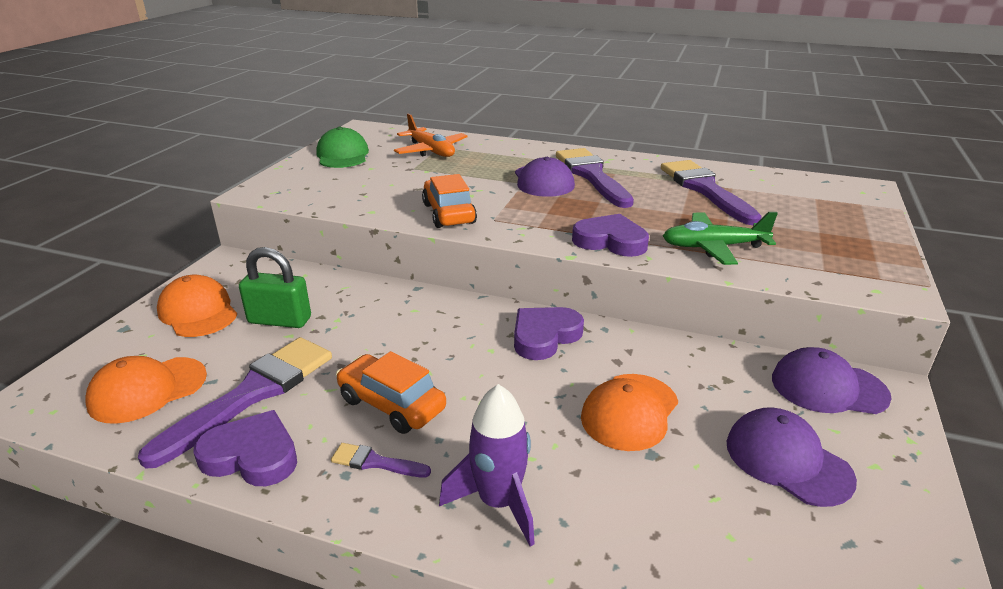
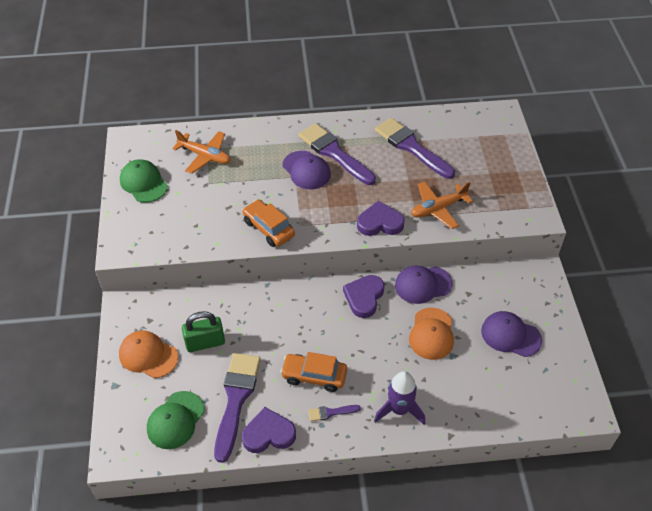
camera: 25 degrees left, 20 degrees up
(147, 390) = (175, 420): orange cap -> green cap
(713, 247) = (438, 208): green plane -> orange plane
(828, 387) = (516, 281): purple cap -> purple cap (423, 284)

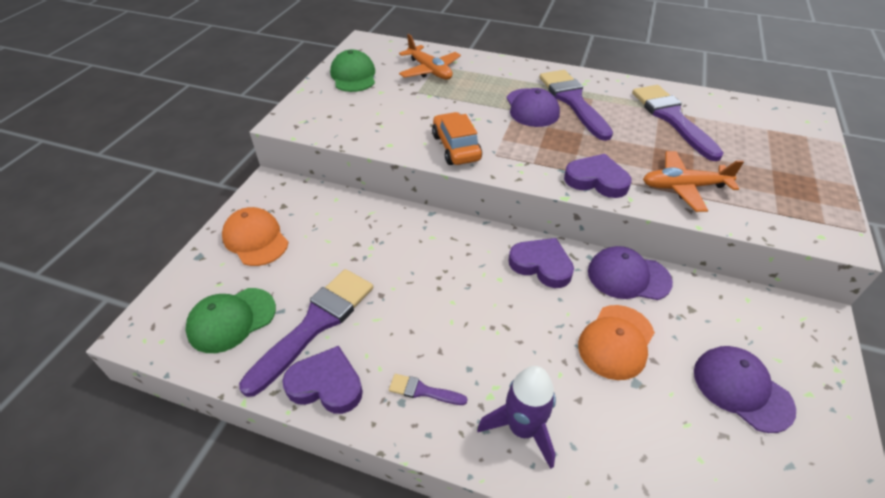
camera: 25 degrees right, 5 degrees down
(205, 342) = (324, 248): green padlock -> none
(314, 376) = (427, 334): orange car -> none
(364, 297) = (541, 265): purple heart -> purple heart turned 75 degrees clockwise

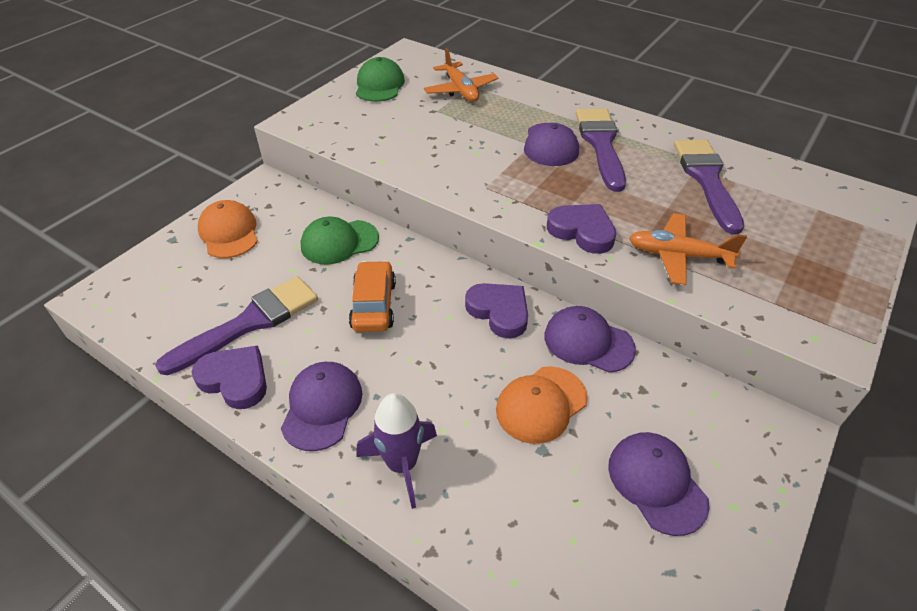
camera: 15 degrees right, 0 degrees up
(231, 320) = (176, 303): green cap -> green cap (339, 242)
(423, 391) = (322, 406): purple brush -> purple cap
(456, 147) = (448, 173): orange car -> orange car (373, 305)

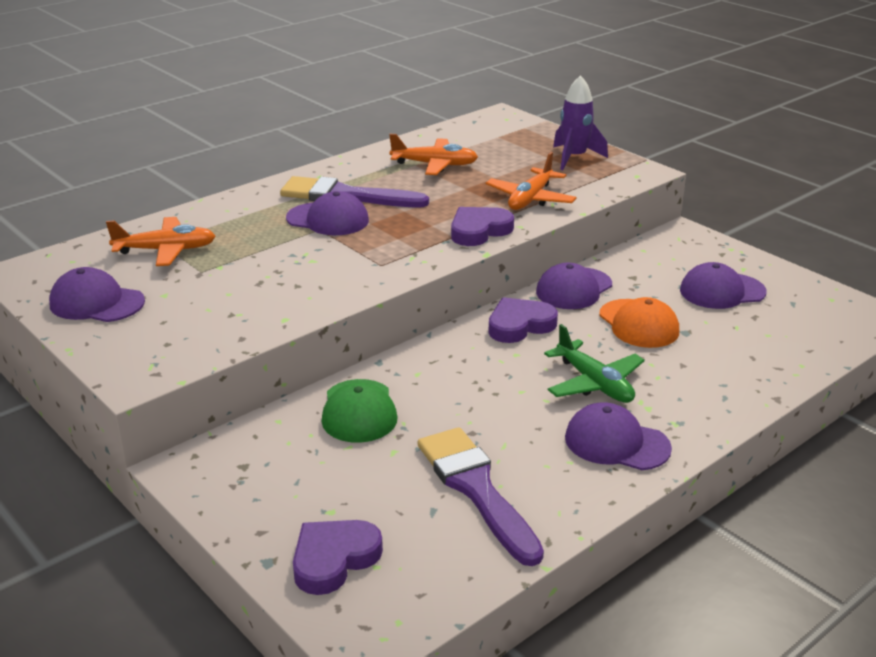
camera: 75 degrees left, 15 degrees down
(229, 233) = (286, 503): orange cap -> none
(235, 379) = (564, 502): purple heart -> purple heart (334, 559)
(373, 305) = (481, 397): orange car -> none
(379, 85) = (96, 303): green cap -> purple cap
(402, 464) = (692, 402): purple rocket -> purple rocket (574, 158)
(415, 379) = (594, 383): none -> green plane
(707, 180) = (434, 165): purple brush -> orange plane

